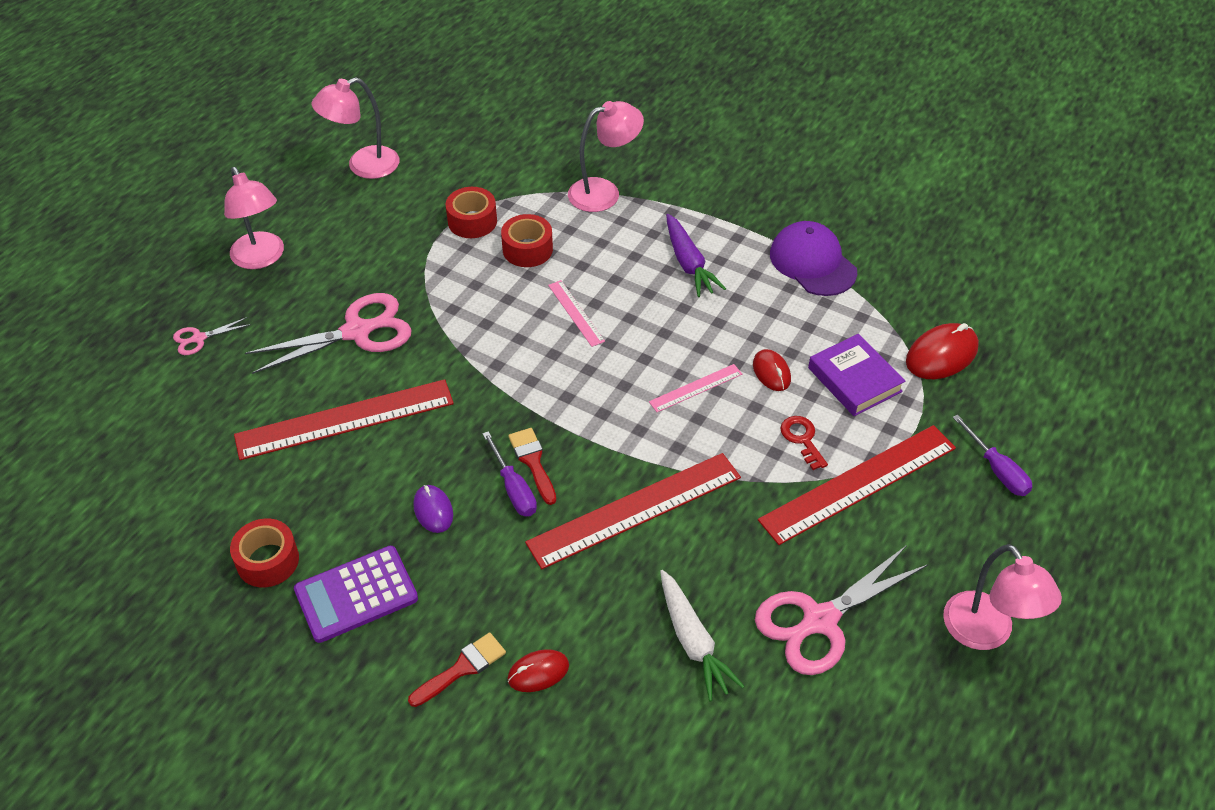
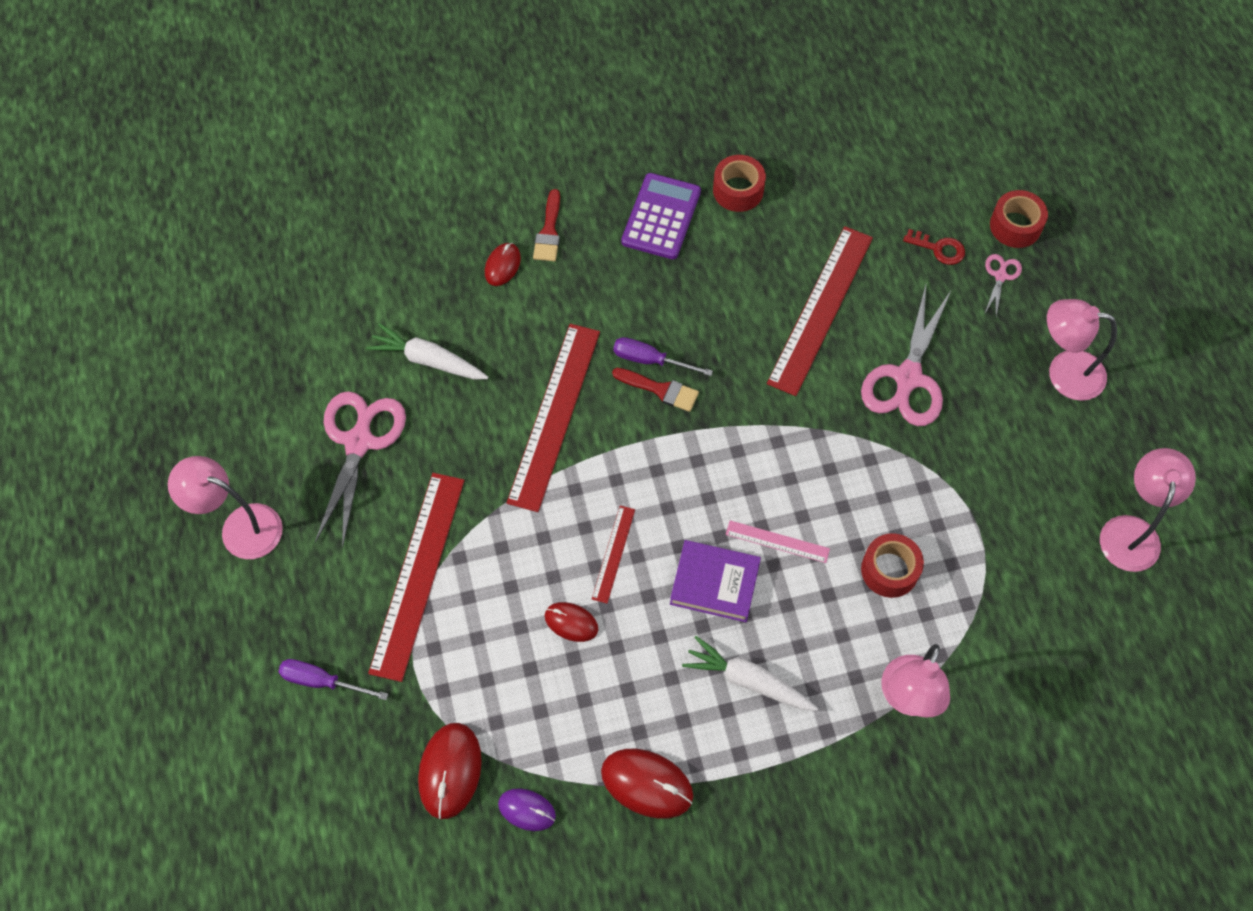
camera: 135 degrees right, 15 degrees up
(433, 510) = (682, 302): purple mouse -> purple mouse (527, 810)
(472, 221) = (968, 558): red tape -> red tape (1015, 226)
(688, 263) = (748, 680): purple carrot -> white carrot
(696, 388) = (613, 554): pink ruler -> red ruler
(802, 439) = (492, 578): red key -> red key (939, 249)
(812, 263) = (647, 784): purple cap -> red mouse
(854, 380) = (500, 675): purple book -> purple book (714, 583)

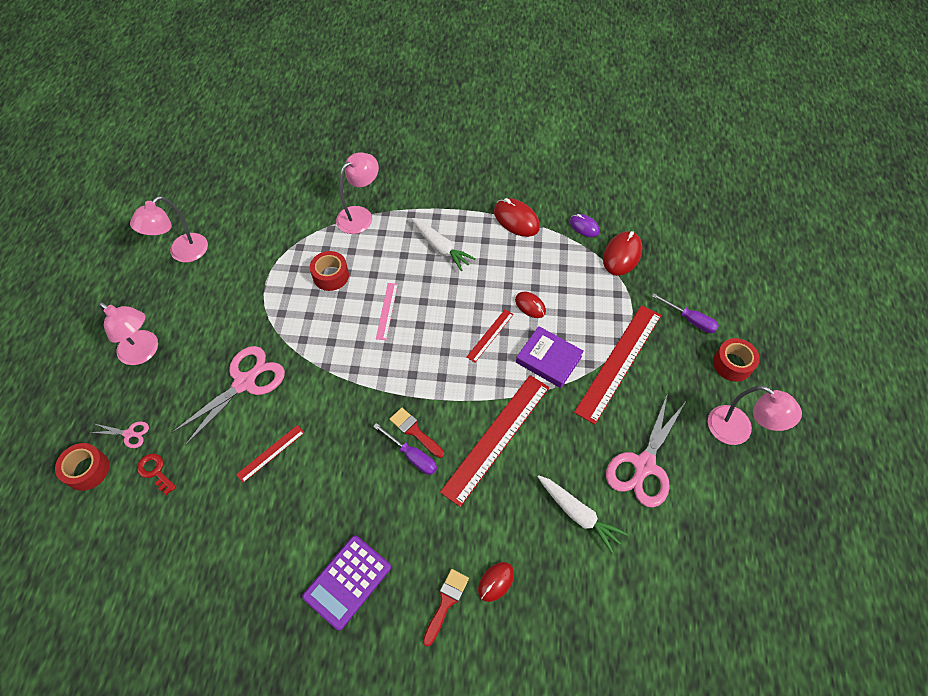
camera: 160 degrees left, 5 degrees down
(714, 583) = (436, 300): purple book -> purple book (548, 359)
(738, 190) = (272, 585): red tape -> red tape (732, 364)
(777, 541) = (387, 311): pink ruler -> pink ruler turned 60 degrees clockwise
(820, 309) = (271, 453): red ruler -> red ruler, size x0.48
(1000, 276) = (129, 434): pink scissors -> pink scissors turned 120 degrees counterclockwise

